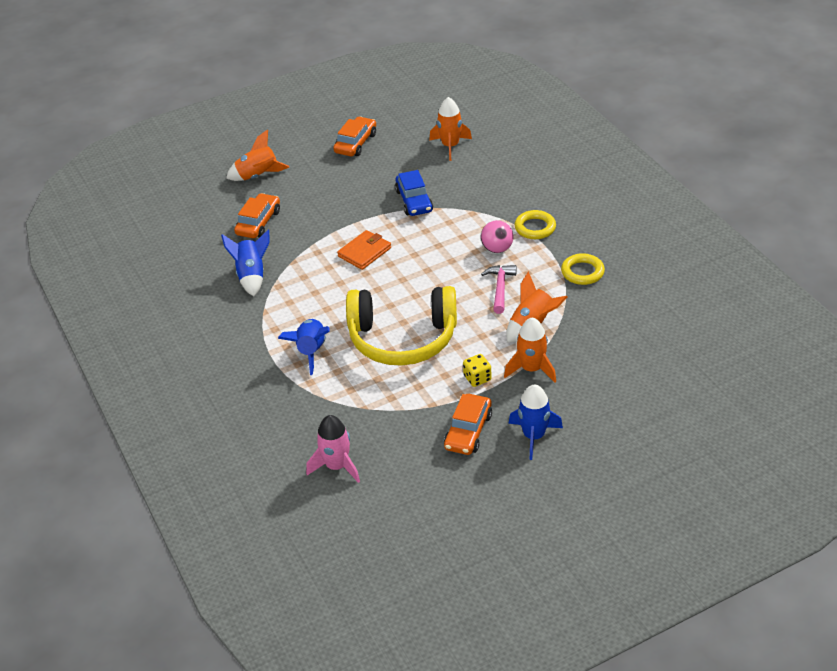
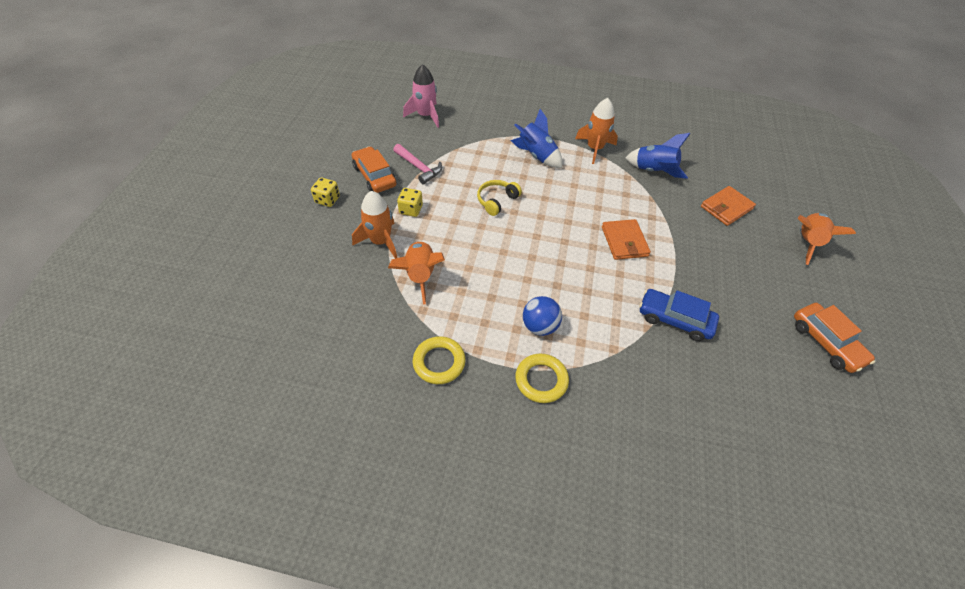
camera: 125 degrees right, 10 degrees up
(258, 223) = (726, 208): orange car -> orange wallet
(402, 338) = (496, 201): yellow headphones -> yellow headphones, size x0.41
(450, 146) = (762, 421): orange rocket -> orange rocket (594, 148)
(497, 249) = (539, 326): pink ball -> blue ball
(500, 288) = (486, 290): pink hammer -> pink hammer (419, 168)
(533, 436) = (327, 200): blue rocket -> yellow dice

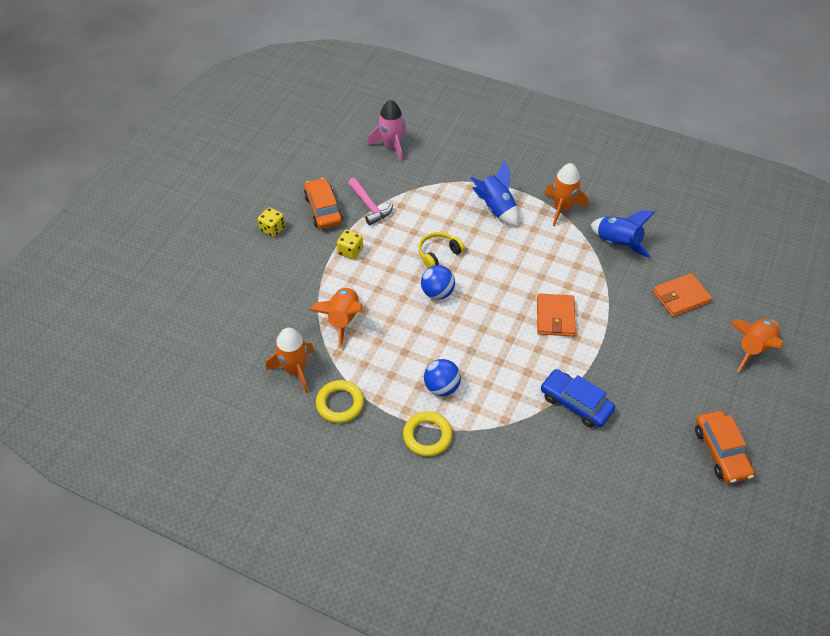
camera: 15 degrees right, 0 degrees up
(381, 242) = (314, 280): orange rocket -> orange rocket (295, 370)
(506, 236) = (437, 293): none -> blue ball

